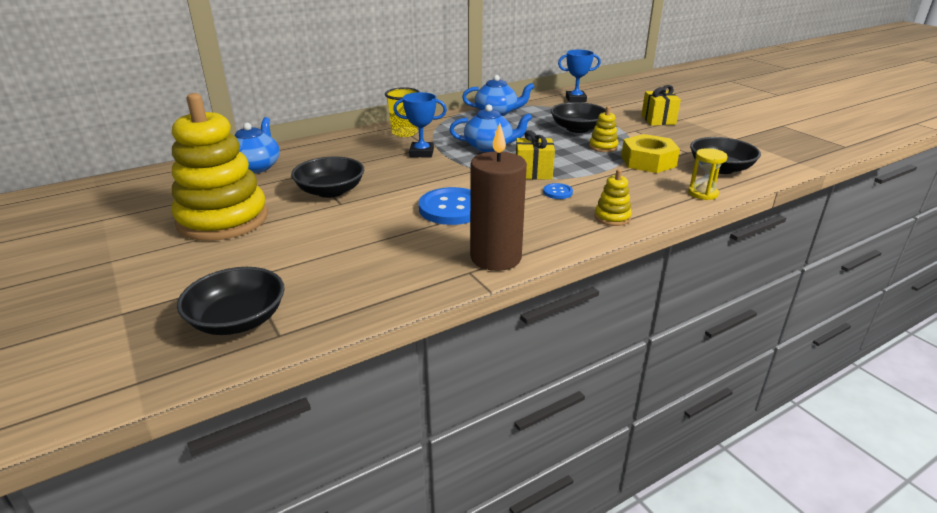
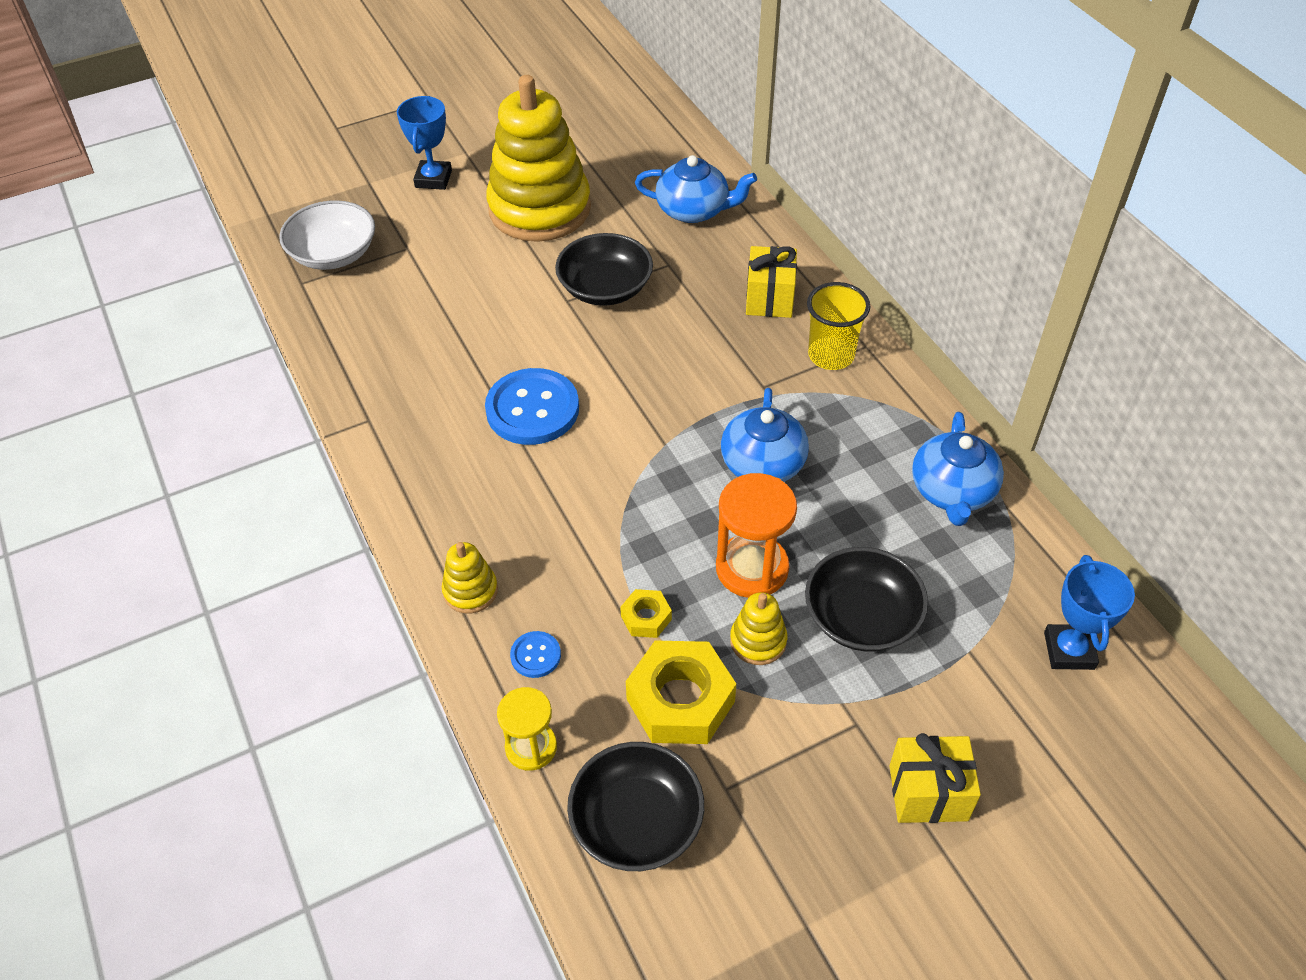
camera: 95 degrees right, 20 degrees up
(238, 320) = (333, 253): black bowl -> white bowl
(421, 153) = (737, 378): blue trophy -> blue trophy (433, 179)
(496, 257) = (393, 446): brown candle -> none
(533, 173) = (644, 515): yellow gift -> yellow gift (769, 298)
(557, 192) = (566, 536): blue button -> blue button (535, 655)
(559, 148) = (752, 568): none -> orange hourglass
(604, 170) = (646, 618): none -> yellow nut

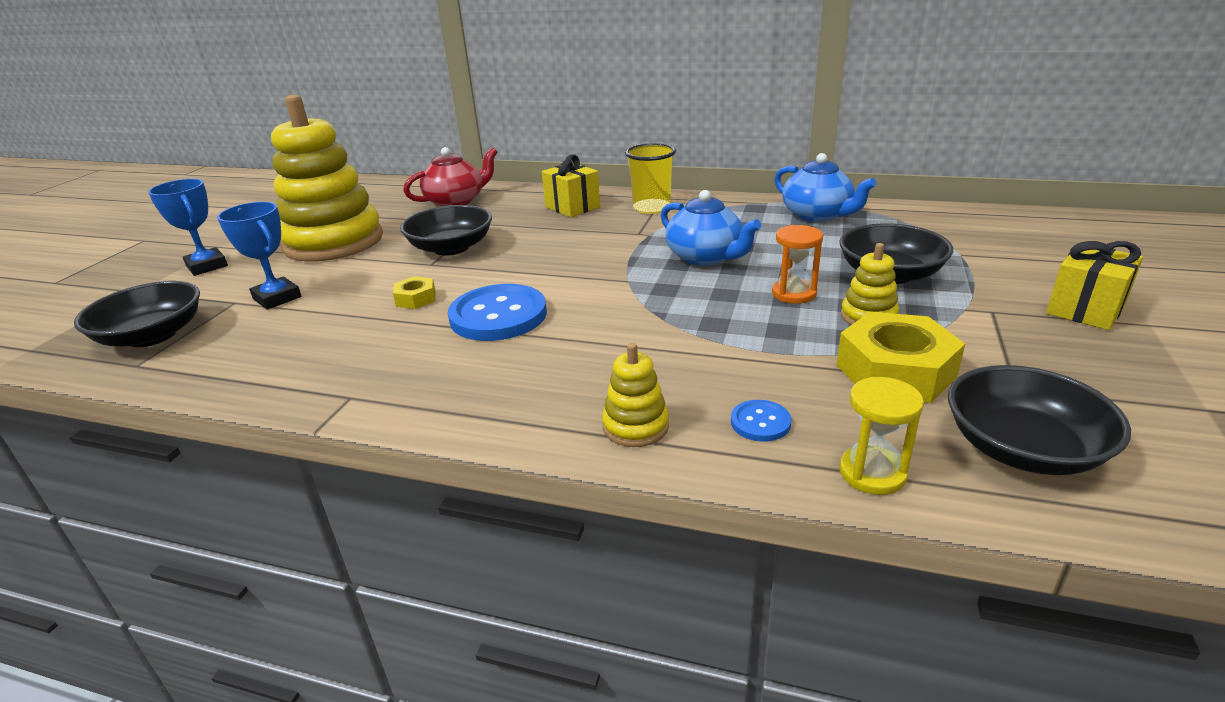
camera: 45 degrees left, 20 degrees down
(333, 253) = (152, 336): white bowl -> black bowl
(646, 618) = (786, 352): yellow nut -> yellow nut (416, 299)
(694, 210) = (456, 201): blue teapot -> red teapot
(752, 568) = (794, 293): orange hourglass -> orange hourglass, size x0.64
(1069, 650) = (991, 229): blue trophy -> blue trophy (277, 298)

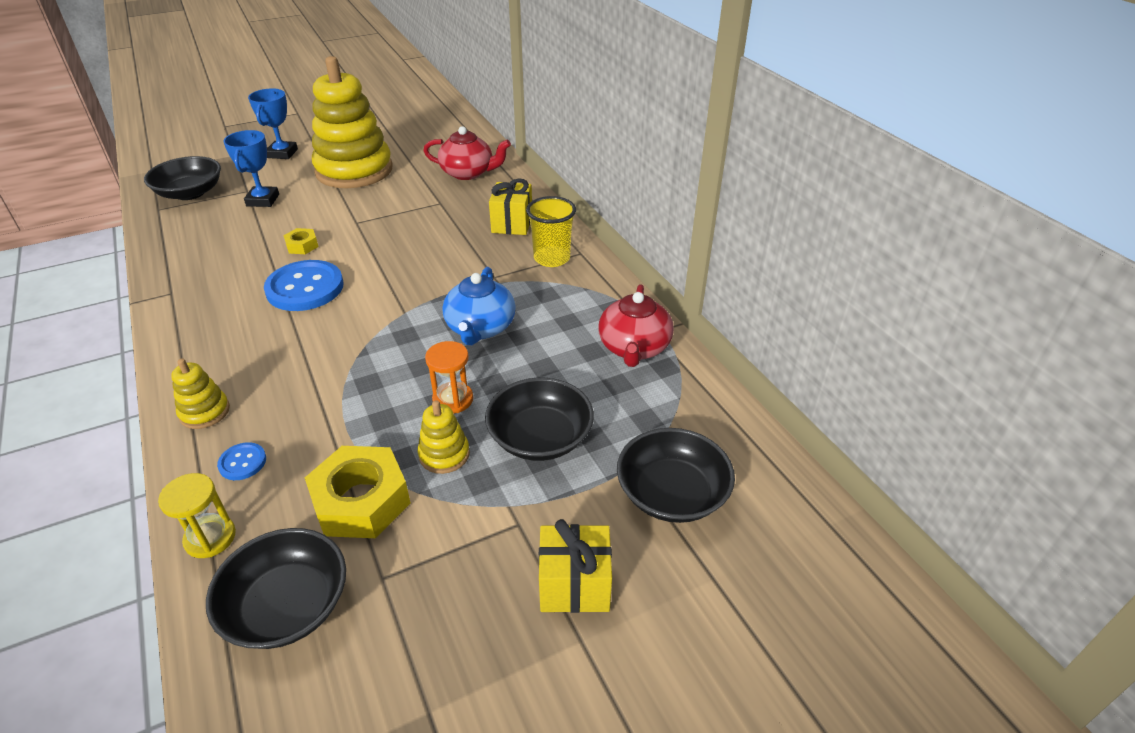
camera: 45 degrees right, 10 degrees up
(451, 248) = (388, 215): black bowl -> black bowl (672, 493)
(817, 215) = (634, 348): blue teapot -> red teapot

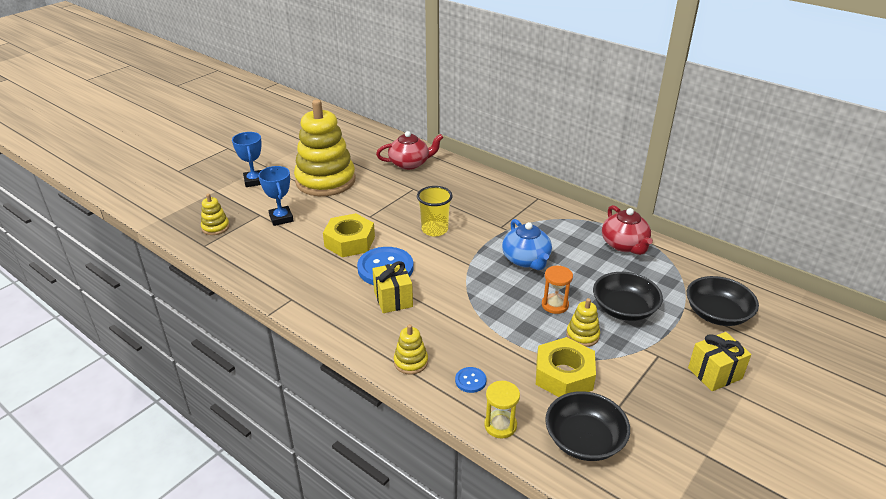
camera: 25 degrees left, 5 degrees down
(190, 193) = (215, 227): black bowl -> yellow stacking toy
(302, 246) = (350, 242): yellow nut -> yellow nut, size x2.02
(512, 223) = (476, 190): yellow gift -> yellow gift (393, 299)
(552, 258) = (524, 206): yellow cup -> yellow cup (434, 230)

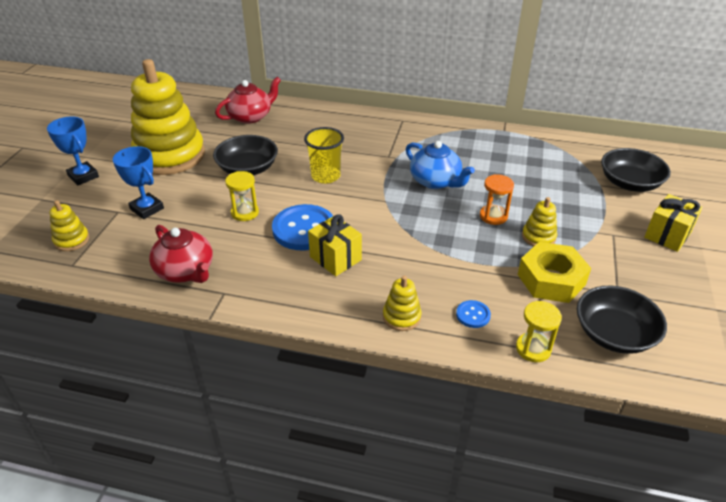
camera: 25 degrees left, 5 degrees up
(350, 242) = (245, 212): yellow nut -> yellow hourglass
(624, 245) = (510, 144): red teapot -> red teapot (186, 271)
(624, 309) = (554, 201): black bowl -> black bowl (248, 168)

